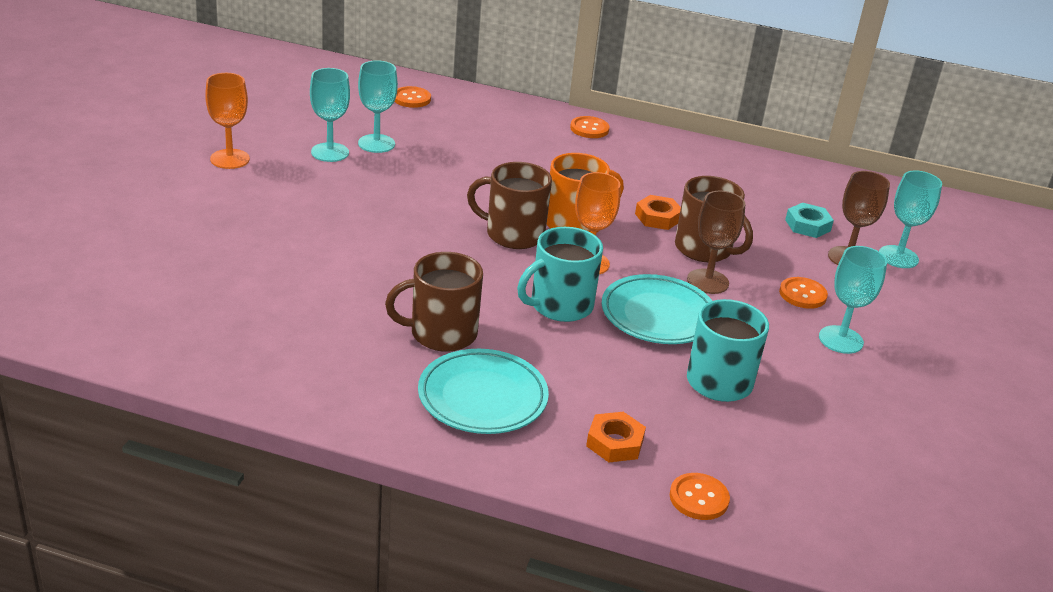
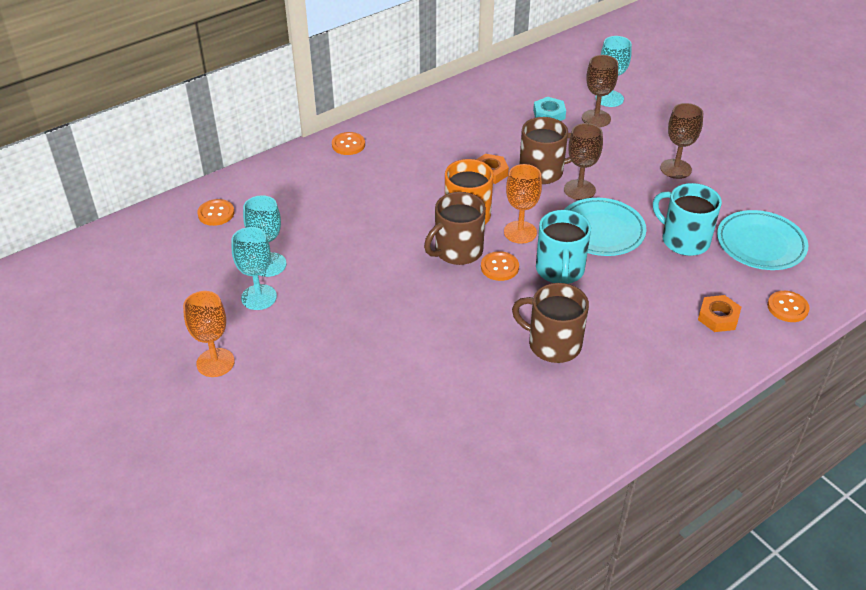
camera: 50 degrees left, 10 degrees up
(441, 333) = (553, 344): brown mug -> brown mug turned 90 degrees clockwise
(482, 397) = (637, 357): turquoise plate -> turquoise plate (760, 244)
(802, 294) = (621, 158): orange button -> orange button (499, 267)
(840, 340) = (675, 169): turquoise goblet -> brown goblet

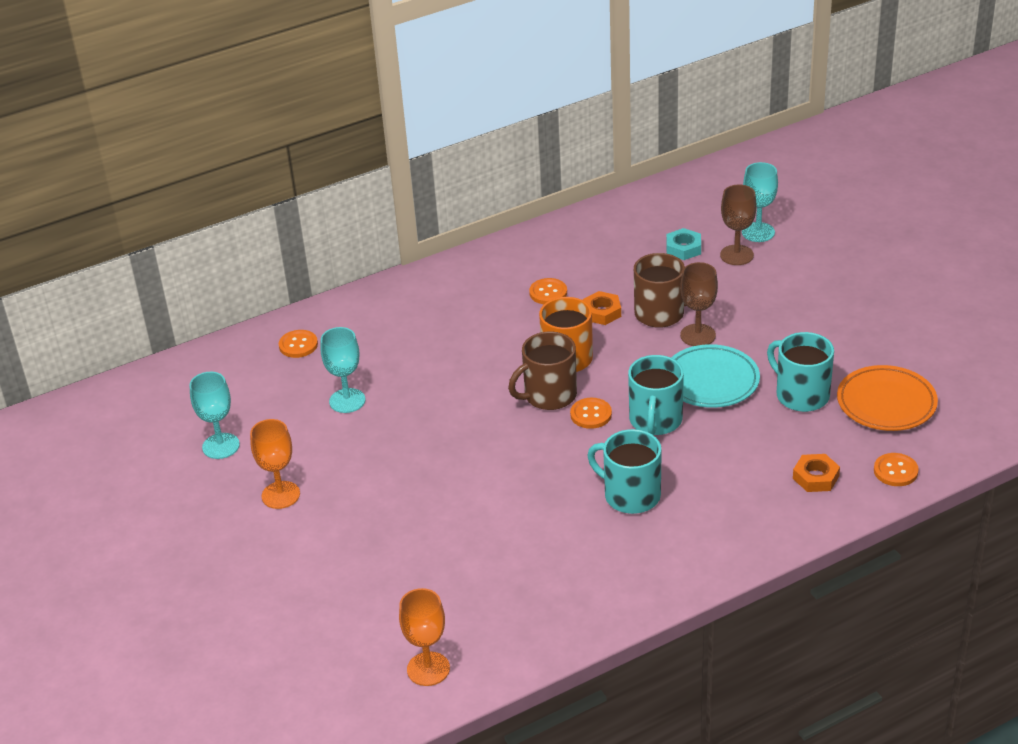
camera: 10 degrees right, 5 degrees down
(259, 297) = (332, 433): turquoise goblet -> turquoise goblet (221, 446)
(348, 145) = (450, 275): orange button -> orange button (548, 293)
(520, 232) = (621, 378): orange goblet -> orange goblet (428, 669)
(553, 344) = (630, 495): brown mug -> turquoise mug
(675, 169) = (813, 316): brown goblet -> none
(760, 244) = (886, 403): turquoise plate -> orange plate

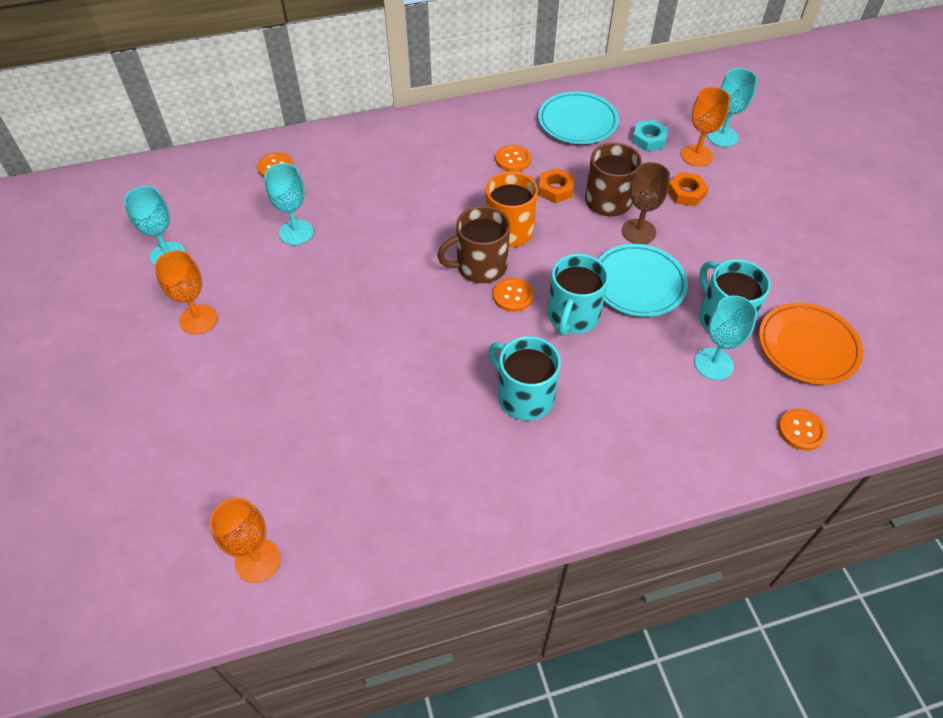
camera: 10 degrees right, 15 degrees up
(604, 245) = (577, 122): none -> turquoise plate
(736, 255) = (696, 155): brown goblet -> orange goblet
(802, 434) = (713, 364): none -> turquoise goblet
(815, 477) = (716, 418): orange nut -> orange nut (686, 193)

